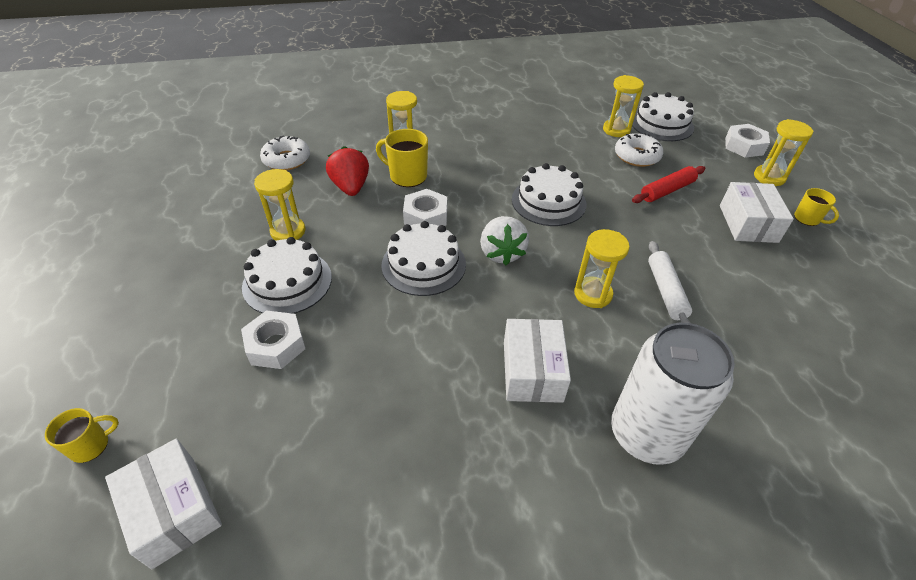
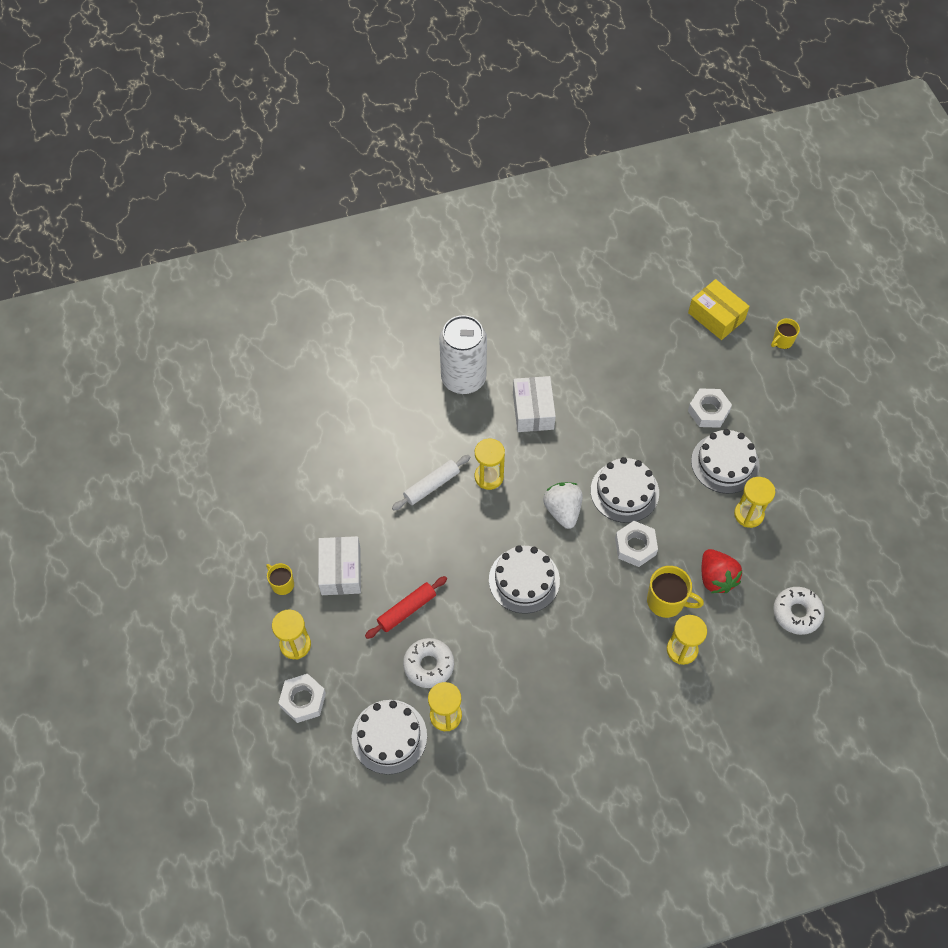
camera: 175 degrees right, 15 degrees up
(174, 510) = (716, 316): white box -> yellow box
(666, 291) = (431, 486): white rolling pin -> white rolling pin turned 60 degrees clockwise

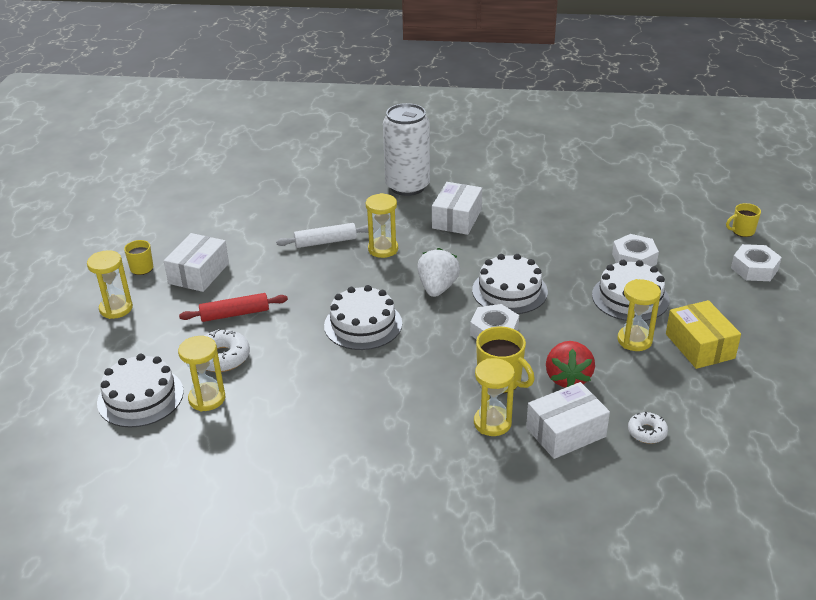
camera: 25 degrees right, 25 degrees down
(303, 700) = (87, 347): white nut -> white nut (754, 269)
(716, 316) = (680, 201): yellow box -> yellow box (699, 346)
(739, 637) = (565, 432): none -> white box
(797, 613) = (647, 432): white donut -> white donut, size x0.63

